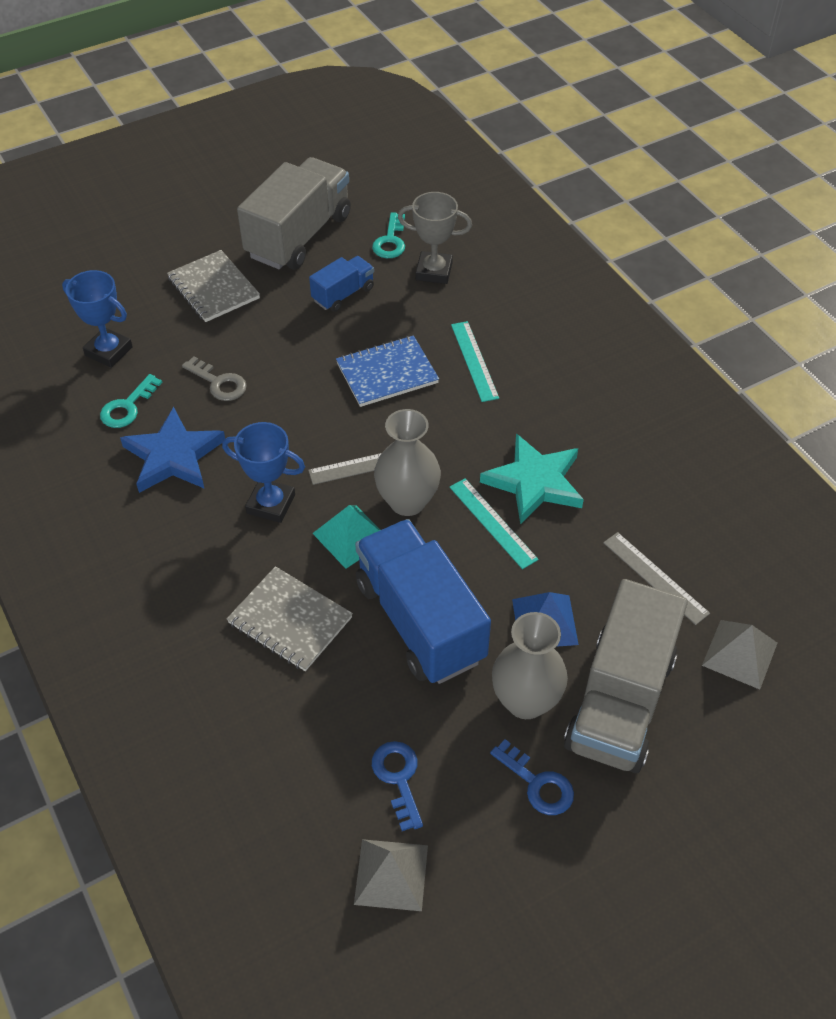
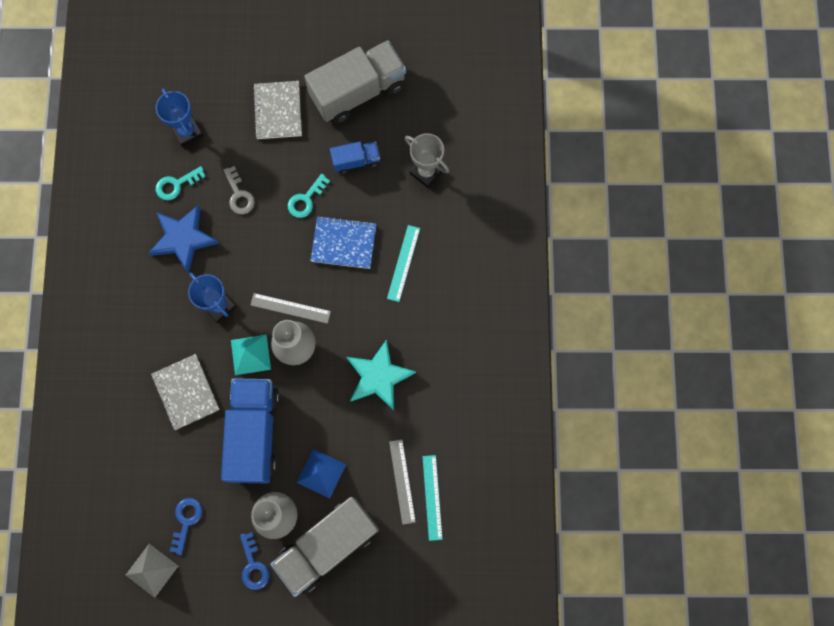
camera: 30 degrees right, 25 degrees up
(390, 241) = (415, 128): turquoise key -> turquoise key (306, 199)
(493, 522) = (336, 391): turquoise ruler -> turquoise ruler (432, 497)
(740, 654) = (413, 556): grey pyramid -> none

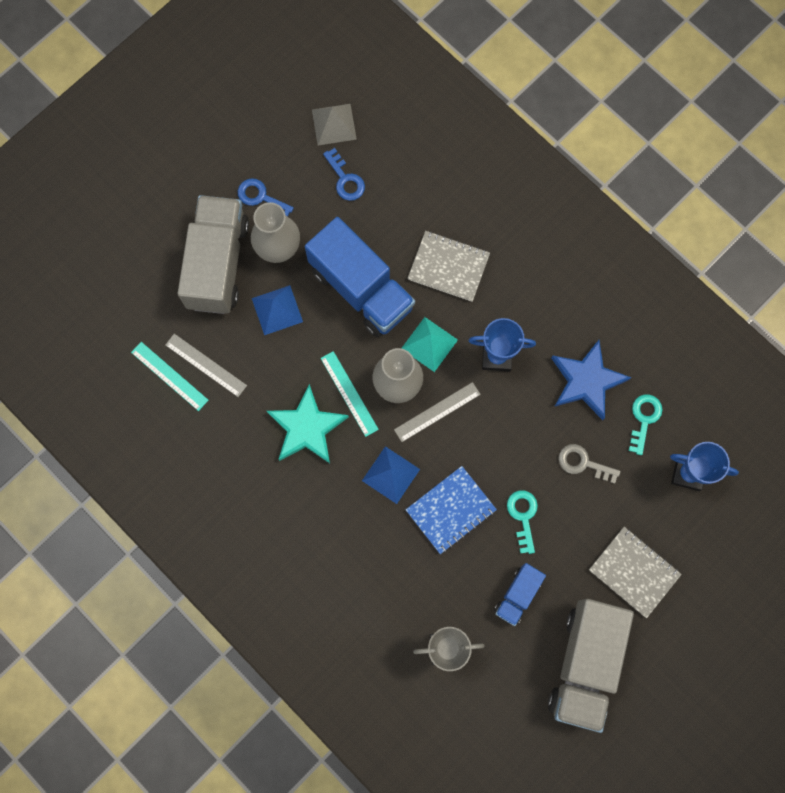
camera: 135 degrees right, 0 degrees up
(357, 298) = (391, 475): none -> blue pyramid
(403, 263) = (382, 544): turquoise ruler -> turquoise ruler (349, 393)

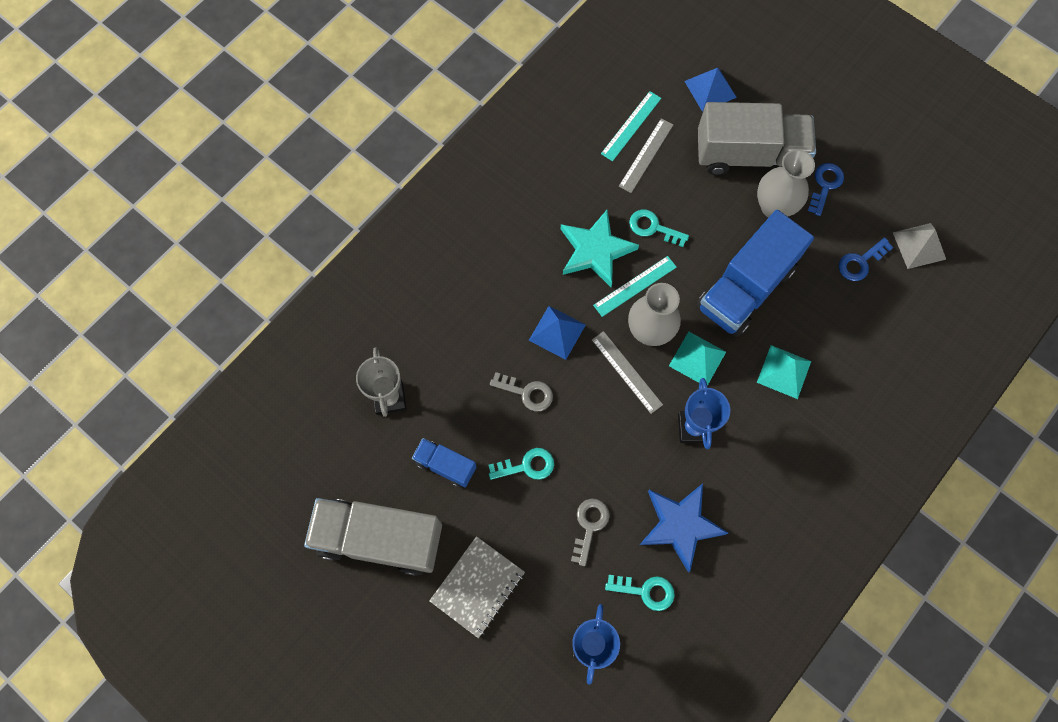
camera: 85 degrees right, 5 degrees down
(277, 310) = (711, 212): blue pyramid -> blue pyramid (710, 89)
(288, 368) = (653, 227): none -> turquoise key
(448, 267) = (784, 371): grey notebook -> turquoise pyramid
(450, 510) = (527, 393): blue notebook -> grey key

